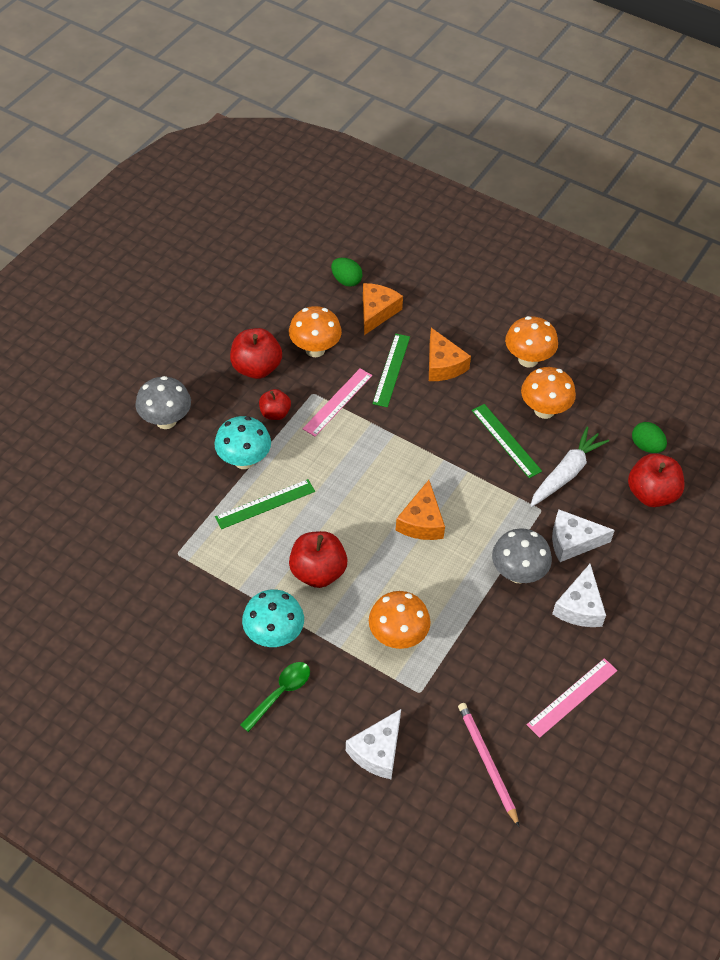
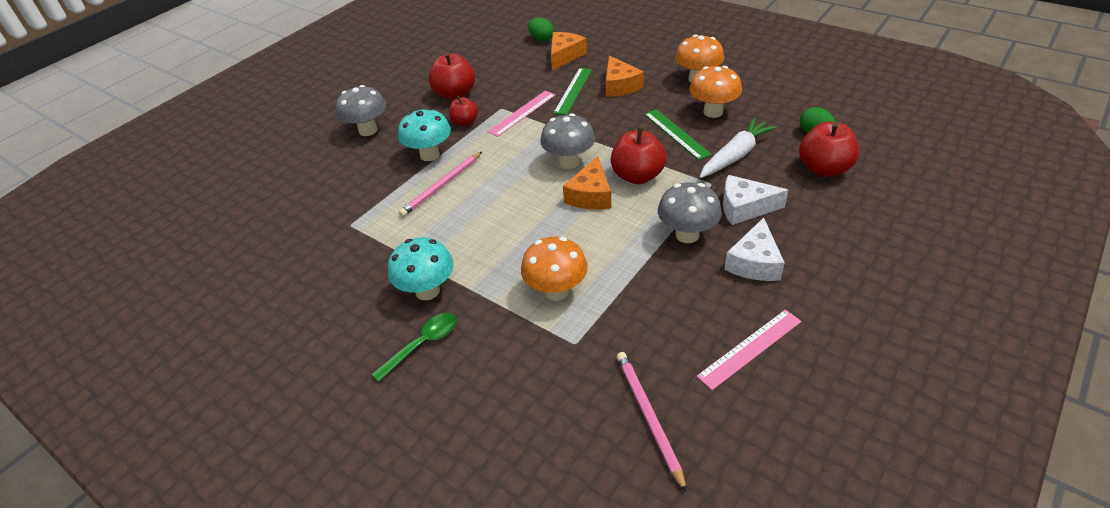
camera: 10 degrees right, 10 degrees down
(265, 504) = (442, 186): green ruler -> pink pencil
(315, 349) = (508, 81): orange mushroom -> none
(318, 572) = (482, 237): red apple -> red apple (637, 176)
(377, 751) = (520, 403): white cheese -> none
(396, 476) = (569, 162): none -> grey mushroom

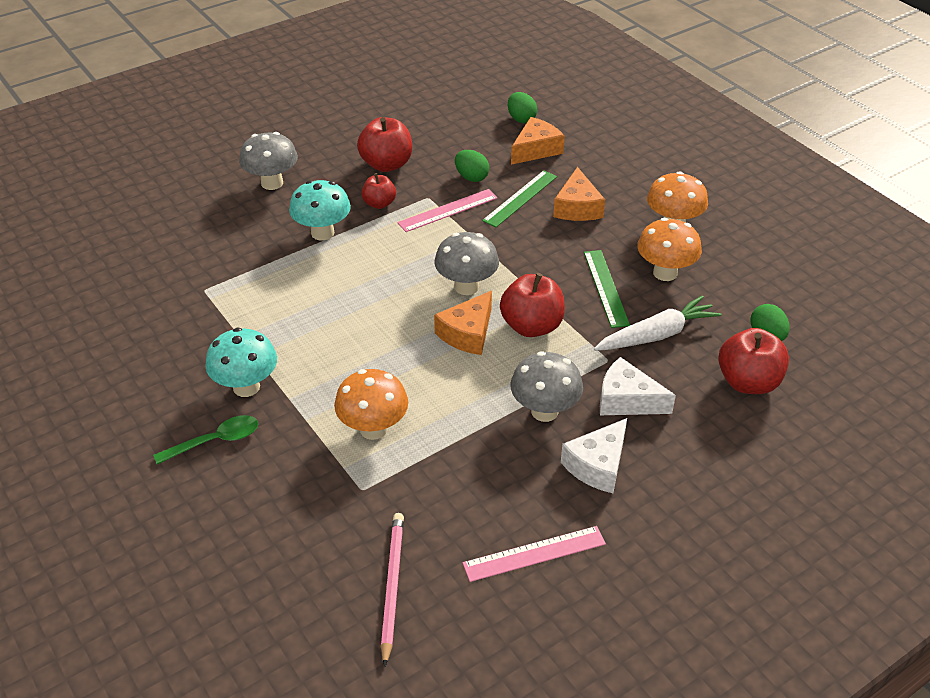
camera: 15 degrees right, 0 degrees up
(442, 186) = (317, 274): pink pencil -> none
(527, 86) = (471, 177): none -> green egg

